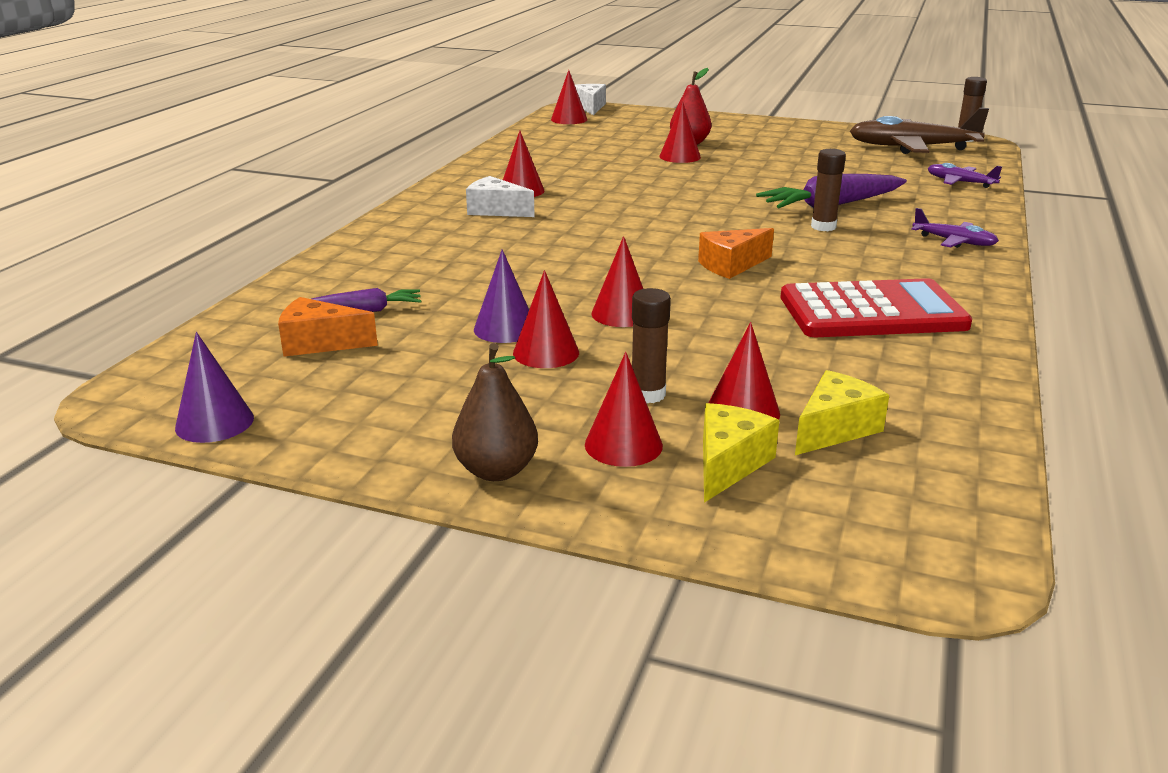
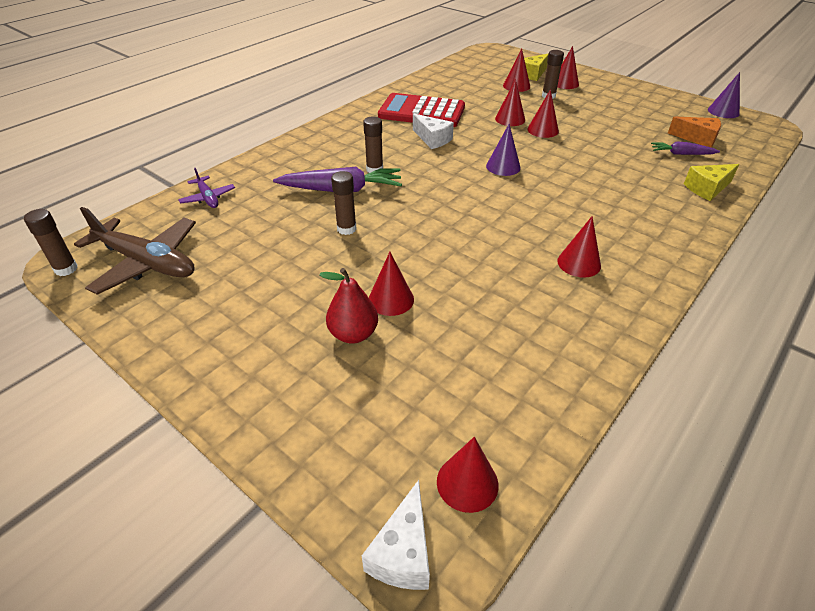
camera: 160 degrees left, 15 degrees up
(496, 210) = (604, 235): white cheese -> white cheese (432, 139)
(496, 470) = (610, 83): brown pear -> none
(505, 329) = (604, 131): purple cone -> purple cone (503, 166)
(546, 353) = (586, 117): red cone -> red cone (510, 119)
(731, 265) = (463, 149): orange cheese -> none
(776, 182) = (346, 229): none -> brown glue stick
(834, 429) = (489, 77): yellow cheese -> yellow cheese (707, 189)
(954, 242) = (315, 143): purple plane -> none

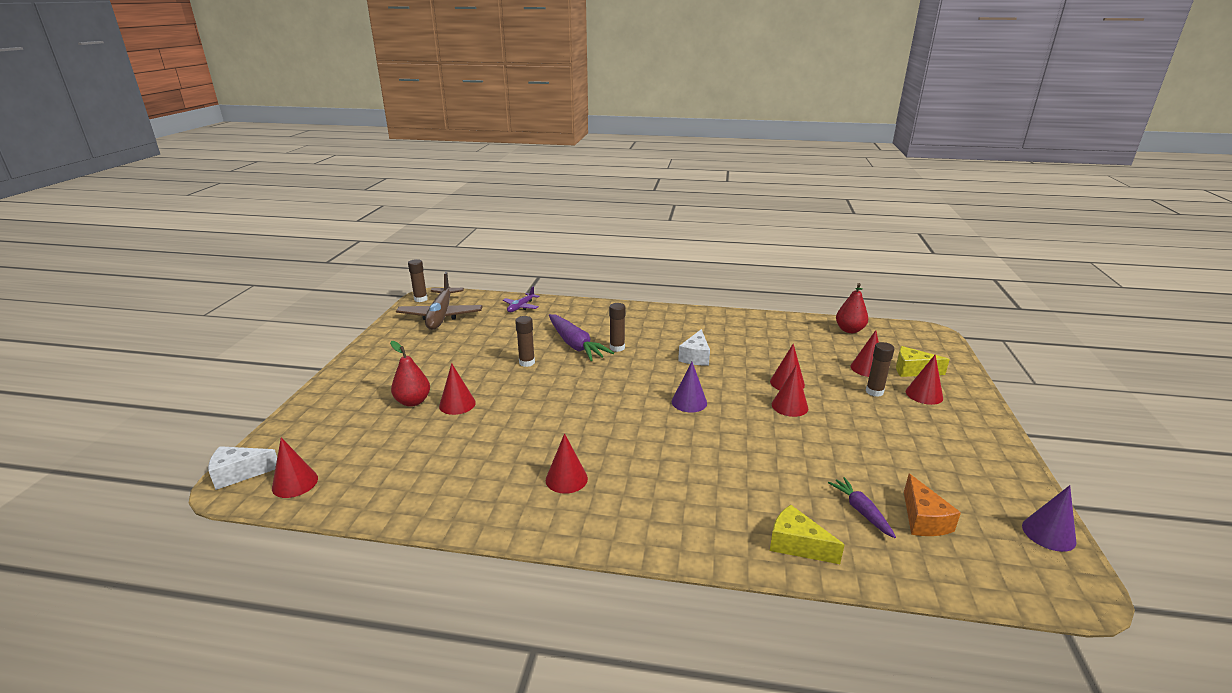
camera: 60 degrees right, 15 degrees down
(421, 112) = (738, 338): red calculator -> none
(457, 70) = (849, 330): none -> red pear

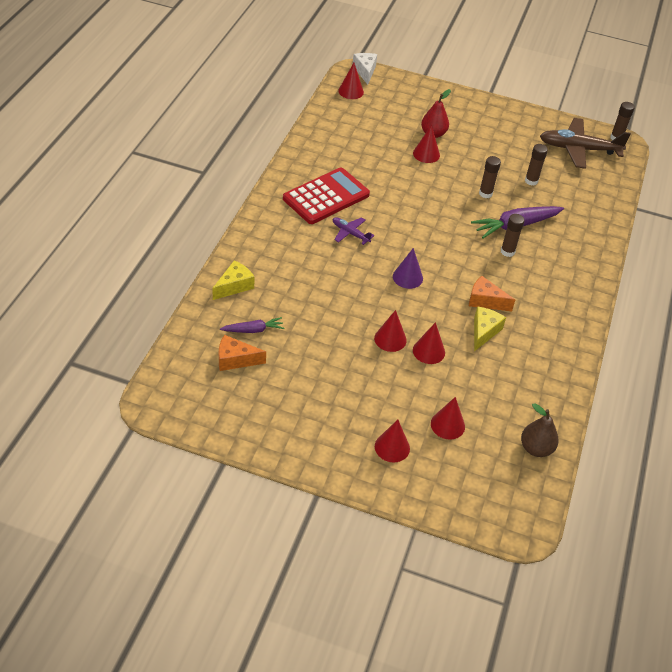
camera: 95 degrees right, 20 degrees up
(521, 307) = (599, 200): purple plane -> purple plane (350, 233)
(566, 479) = (326, 197): red cone -> red calculator
(695, 357) = (485, 301): white cheese -> orange cheese
(849, 330) = (536, 448): red pear -> brown pear
(874, 392) = (403, 410): brown glue stick -> brown glue stick (531, 181)
(913, 370) = (438, 462): yellow cheese -> yellow cheese (484, 332)
(1048, 533) = (200, 423): purple cone -> none

